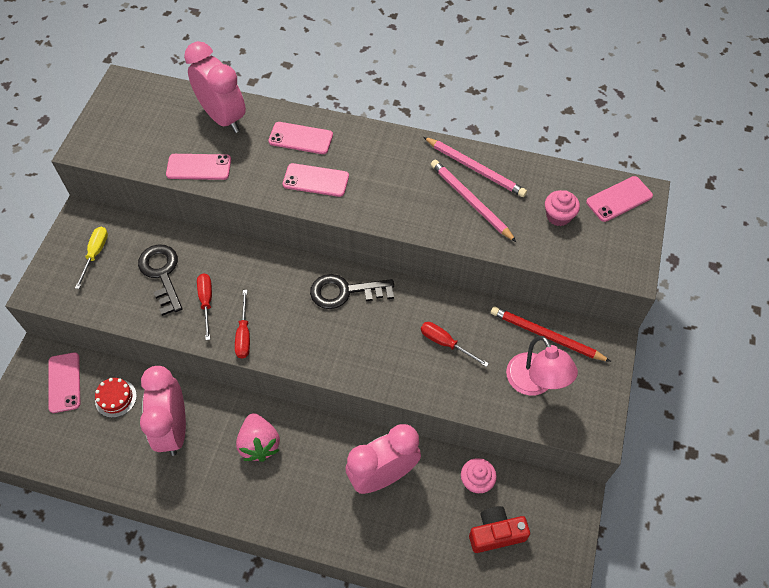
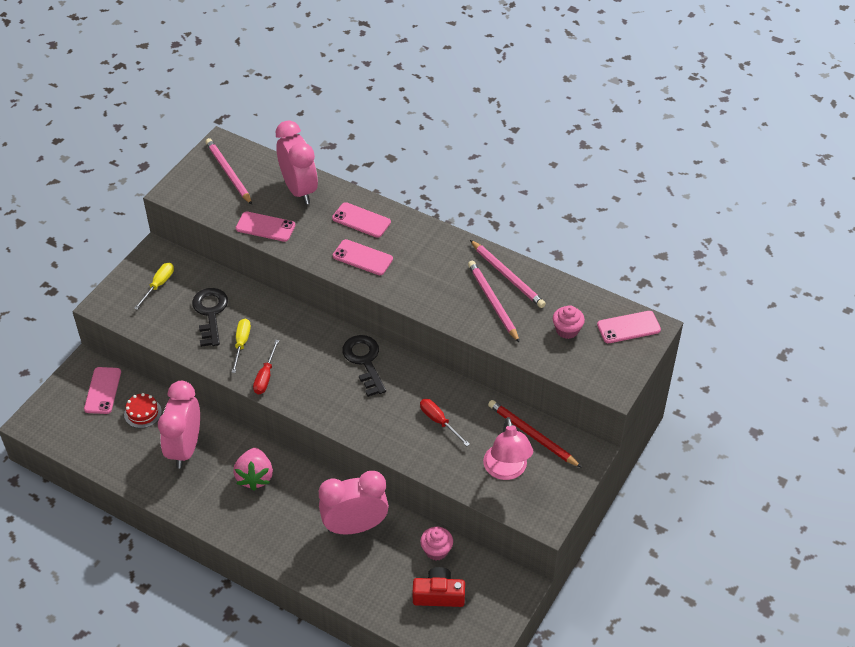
camera: 15 degrees right, 10 degrees down
(140, 114) = (228, 173): none -> pink pencil
(206, 302) = (241, 344): red screwdriver -> yellow screwdriver
(344, 292) = (364, 361): black key -> black key turned 60 degrees clockwise

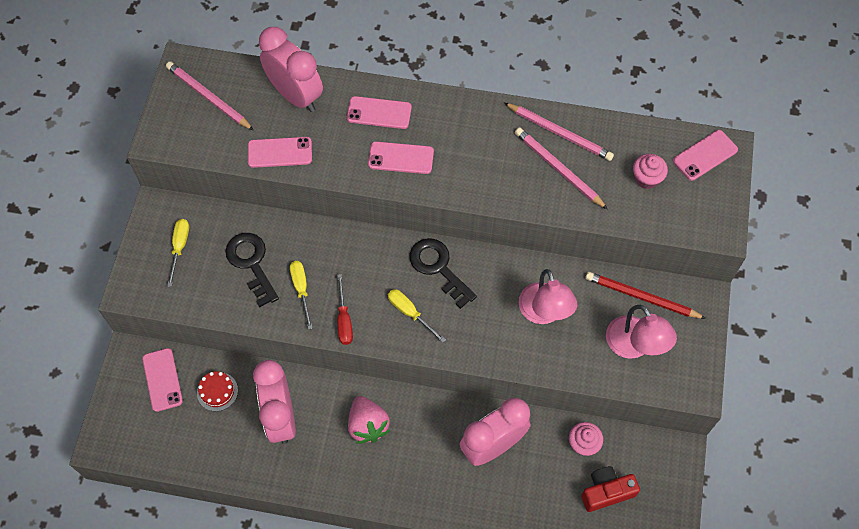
camera: 20 degrees left, 15 degrees up
(323, 387) = (410, 313): none -> yellow screwdriver
(439, 421) = (544, 313): red screwdriver -> pink lamp

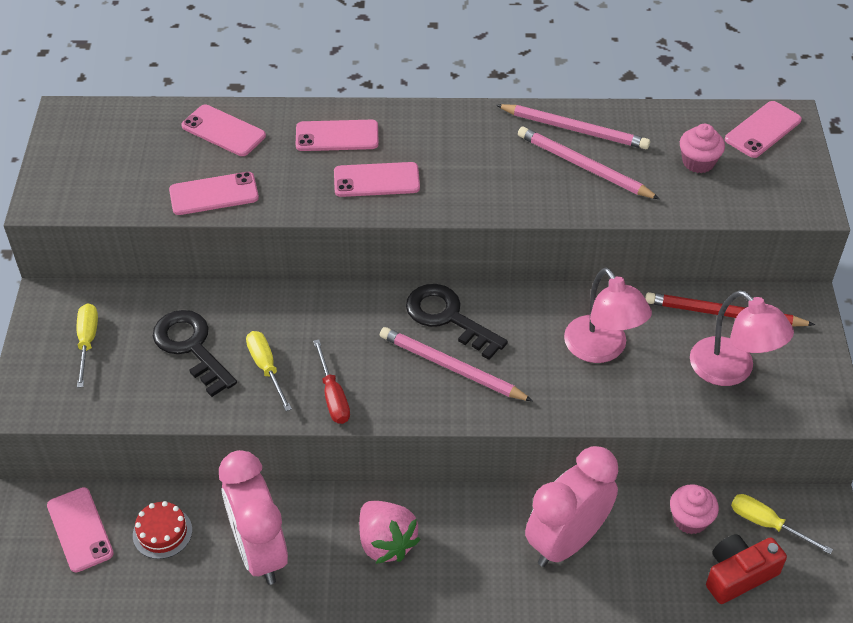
camera: 10 degrees left, 15 degrees down
(208, 97) = (107, 147): pink pencil -> pink pencil (451, 367)
(295, 95) = (223, 131): pink clock -> pink phone
(410, 313) = (422, 375): yellow screwdriver -> yellow screwdriver (767, 524)

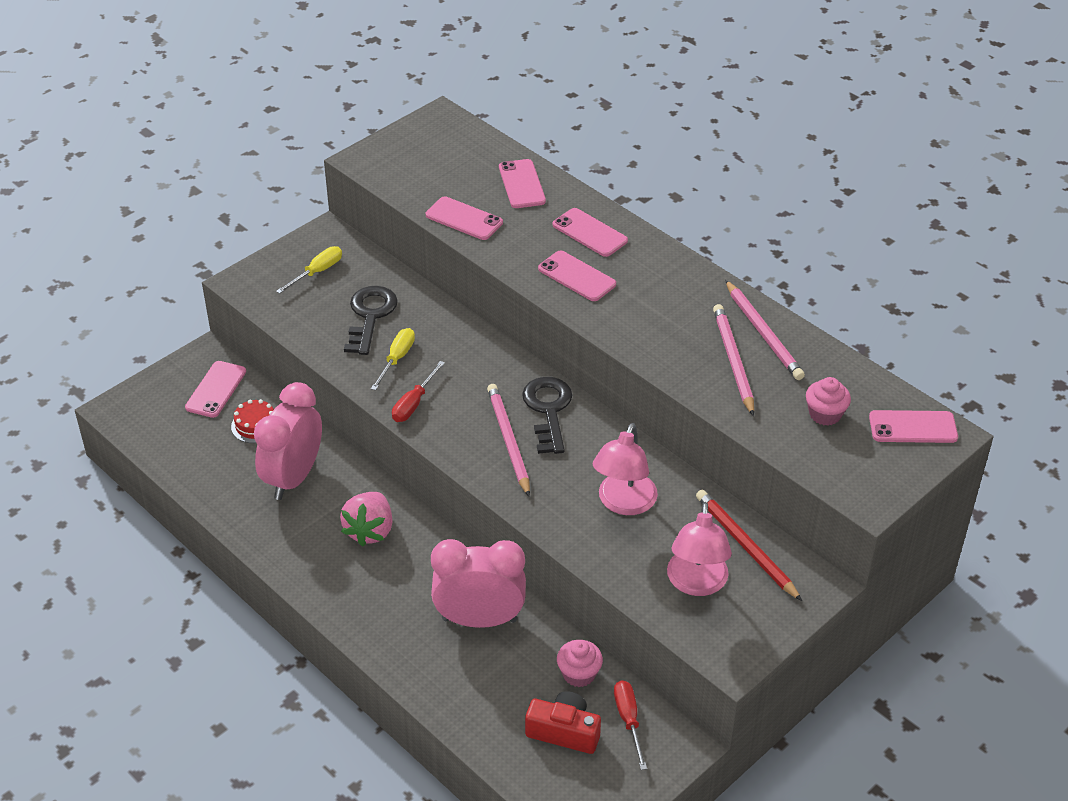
camera: 45 degrees right, 5 degrees down
(767, 524) = (629, 720): yellow screwdriver -> red screwdriver

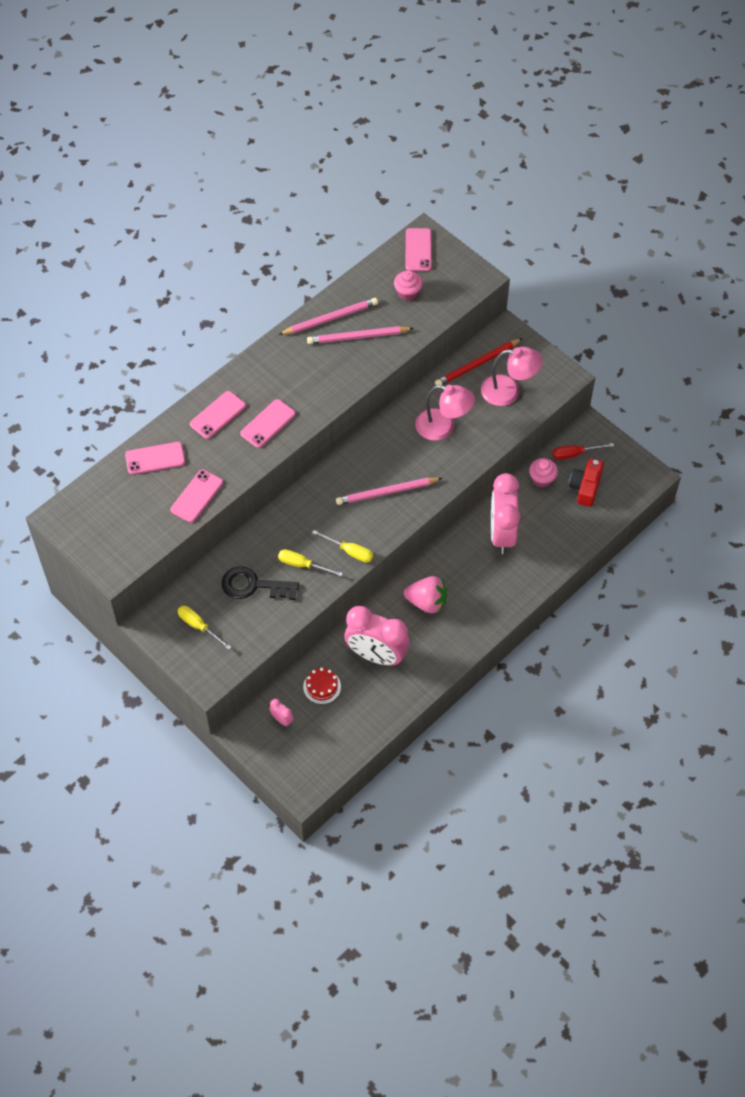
camera: 90 degrees left, 15 degrees up
(216, 389) = (282, 719): pink phone -> pink clock
(414, 403) = (349, 551): red screwdriver -> yellow screwdriver
(548, 410) = (356, 469): black key -> none

